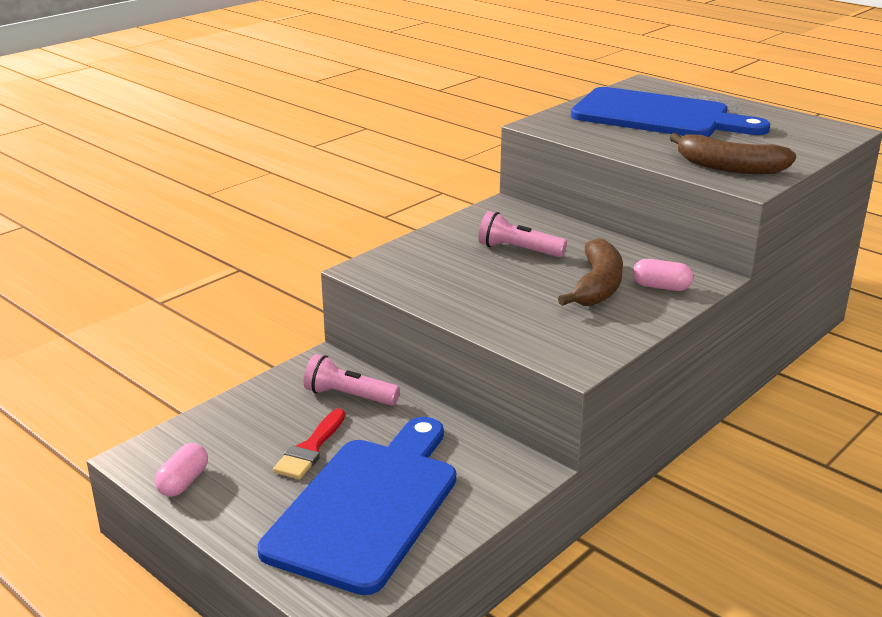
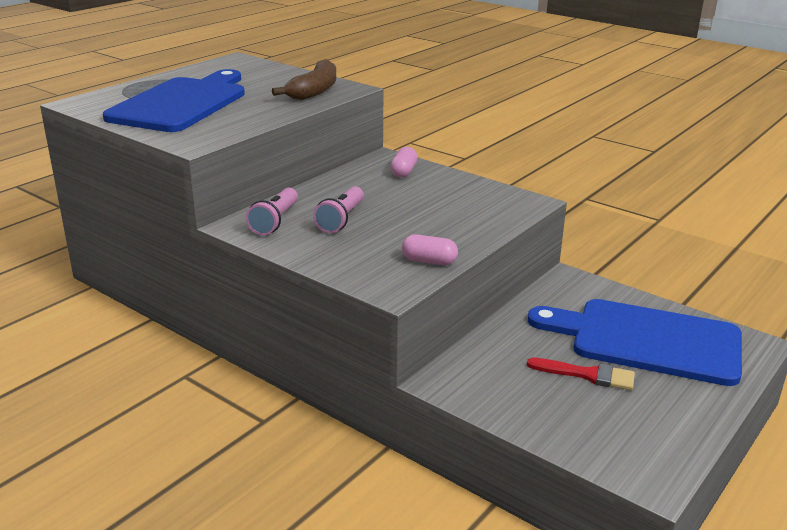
camera: 95 degrees left, 0 degrees up
(183, 482) = (672, 442): pink capsule -> pink capsule (429, 261)
(348, 396) = (498, 362): pink flashlight -> pink flashlight (275, 221)
(597, 286) = (407, 192): brown banana -> none

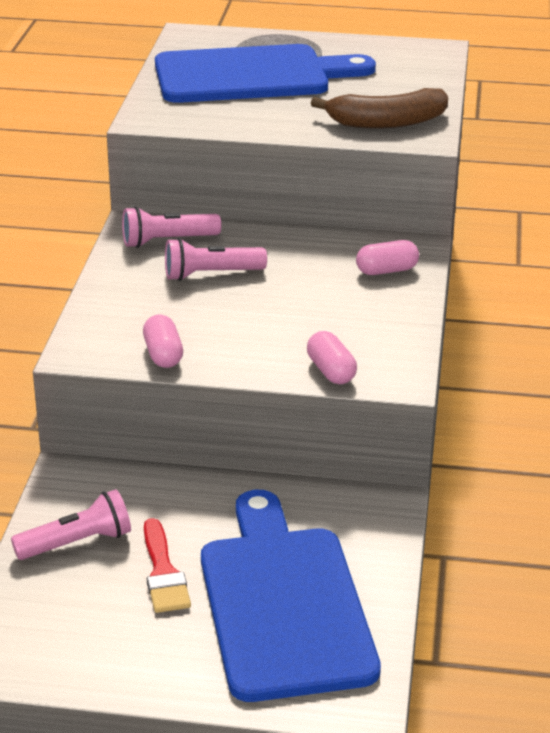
camera: 60 degrees right, 5 degrees up
(504, 217) = (331, 371): none -> pink capsule
(528, 401) = (77, 542): none -> pink flashlight

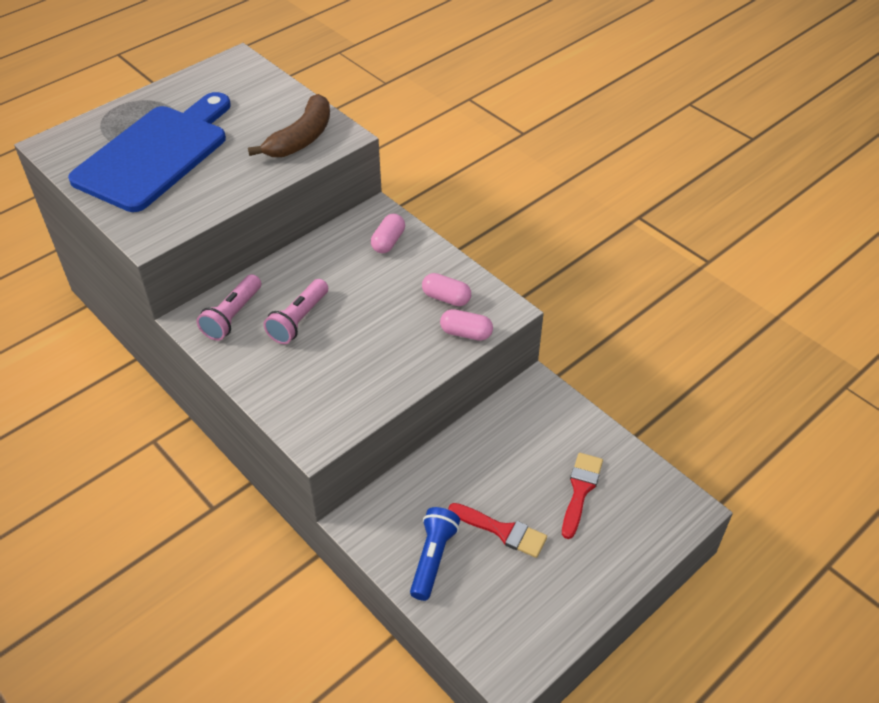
camera: 50 degrees left, 15 degrees up
(77, 542) = (433, 558): pink flashlight -> blue flashlight
(163, 354) = (364, 399): pink capsule -> pink capsule (446, 298)
(284, 603) = (580, 490): blue cutting board -> red brush

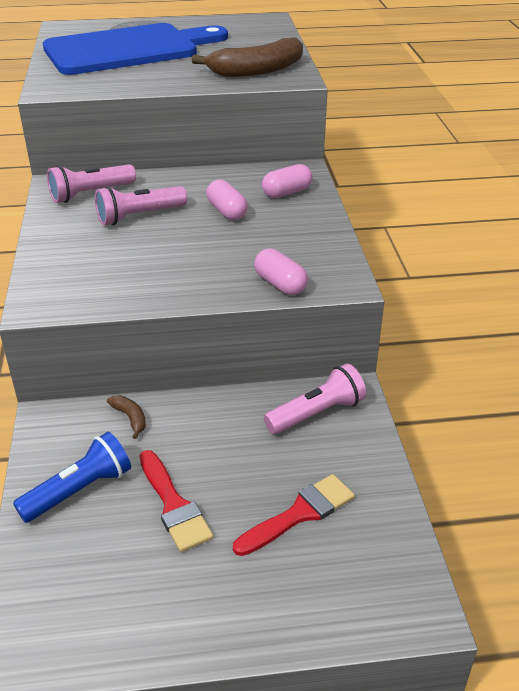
camera: 35 degrees right, 10 degrees down
(412, 487) = (130, 418): none -> brown banana
(446, 298) = (293, 250): pink capsule -> pink capsule (227, 211)
(529, 413) = (316, 413): none -> pink flashlight

